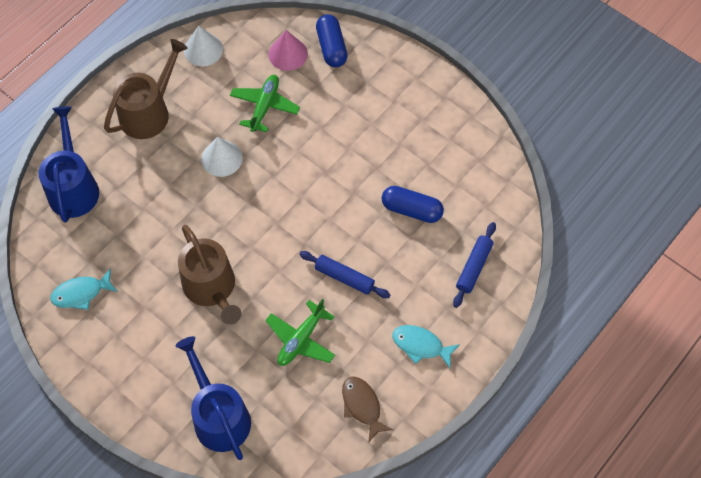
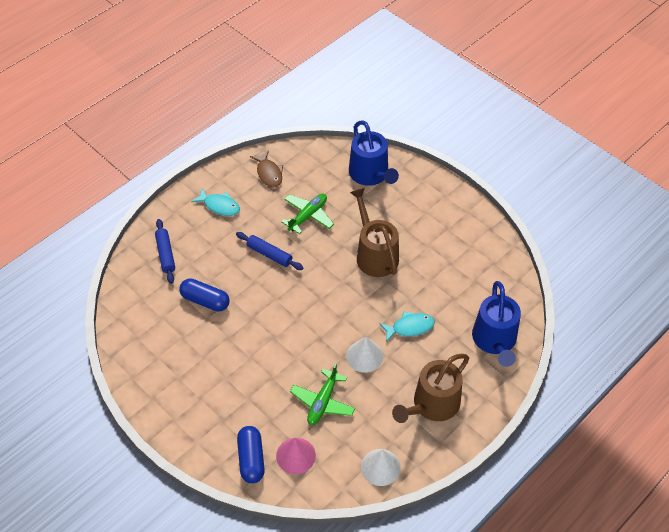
camera: 175 degrees left, 10 degrees down
(81, 293) = (478, 258): turquoise fish -> turquoise fish (410, 327)
(474, 267) = (165, 254): blue rolling pin -> blue rolling pin turned 45 degrees counterclockwise

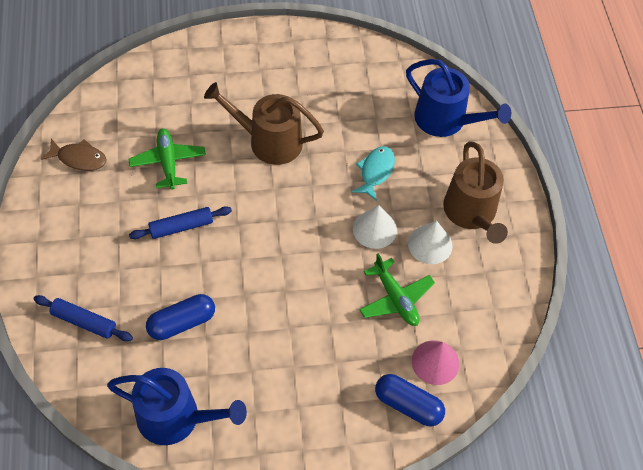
camera: 55 degrees left, 5 degrees up
(219, 206) = (73, 230): turquoise fish -> none
(371, 174) = (172, 79): blue watering can -> blue watering can (176, 417)
(380, 467) = (503, 299): white cone -> white cone (430, 244)

